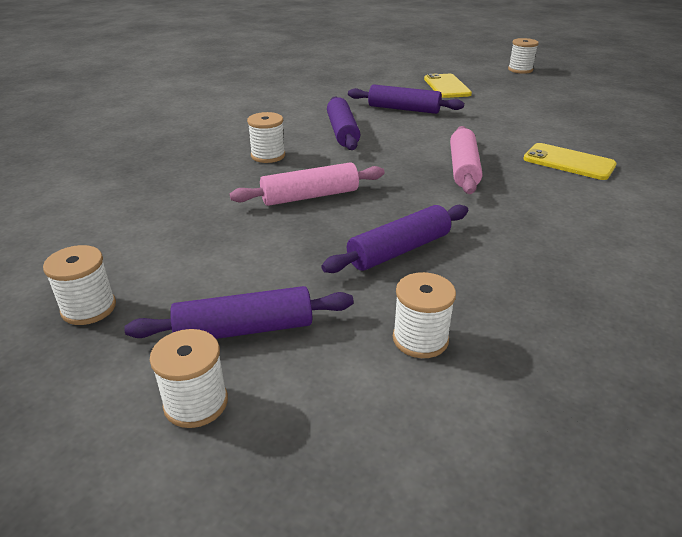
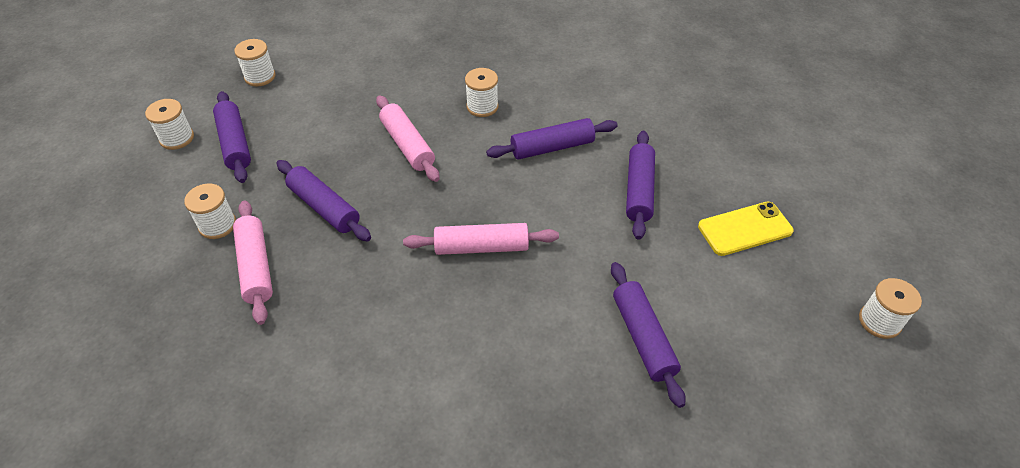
camera: 80 degrees right, 15 degrees up
(497, 301) = (256, 267): none -> pink rolling pin
(549, 123) = (643, 338): none -> purple rolling pin
(568, 162) = (518, 344): yellow phone -> none

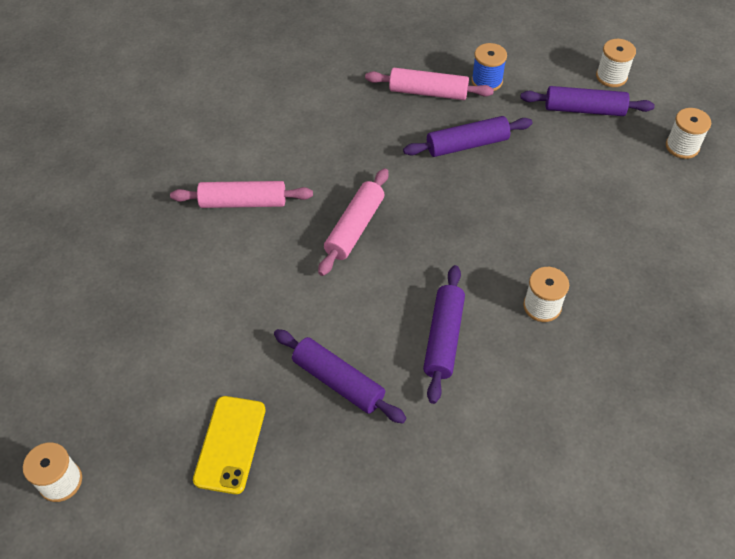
camera: 120 degrees right, 5 degrees up
(217, 225) = (487, 81): white spool -> blue spool
(407, 145) = (515, 223): pink rolling pin -> pink rolling pin (243, 202)
(643, 338) = (192, 290): purple rolling pin -> none

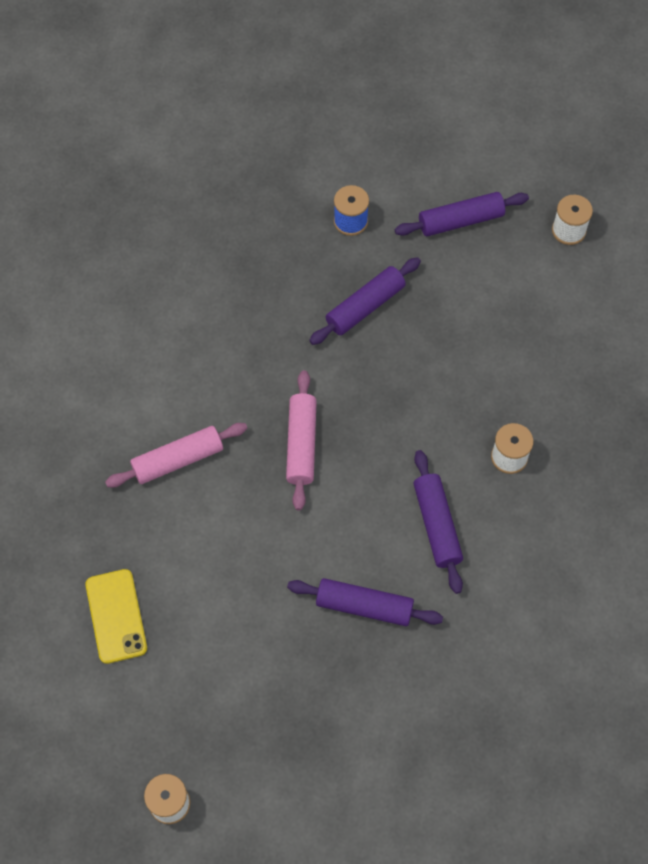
camera: 25 degrees left, 10 degrees up
(230, 444) = (300, 705): yellow phone -> yellow phone (116, 616)
(428, 92) = (298, 257): pink rolling pin -> none
(611, 76) = (471, 169): white spool -> none

